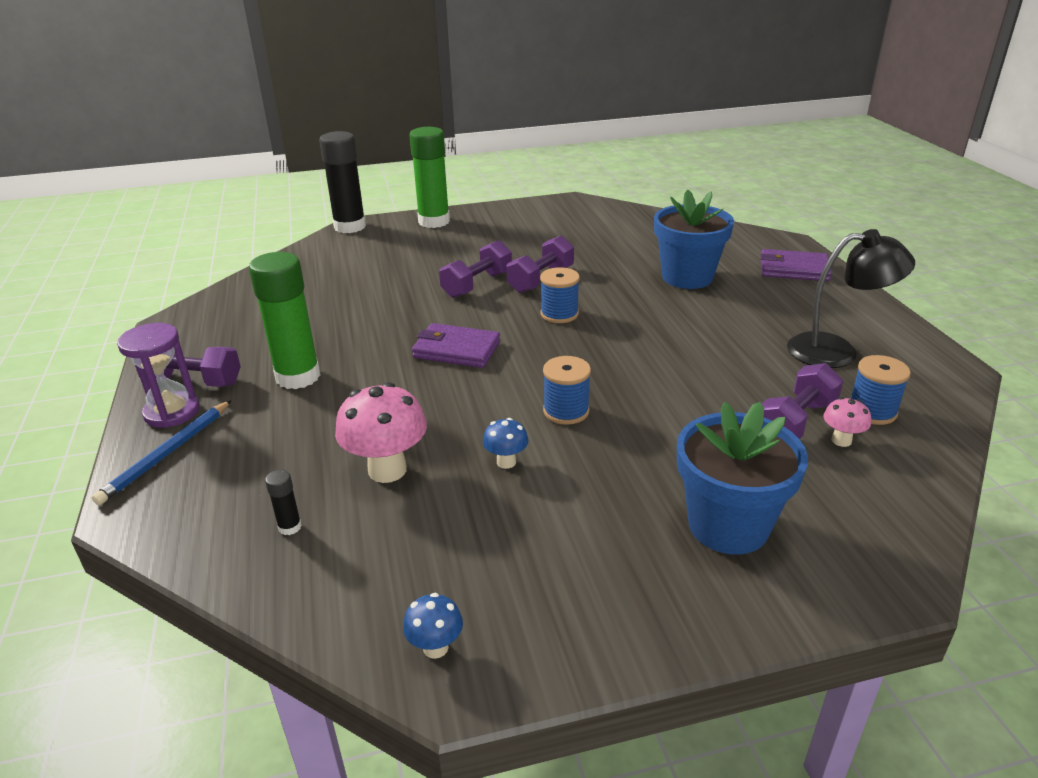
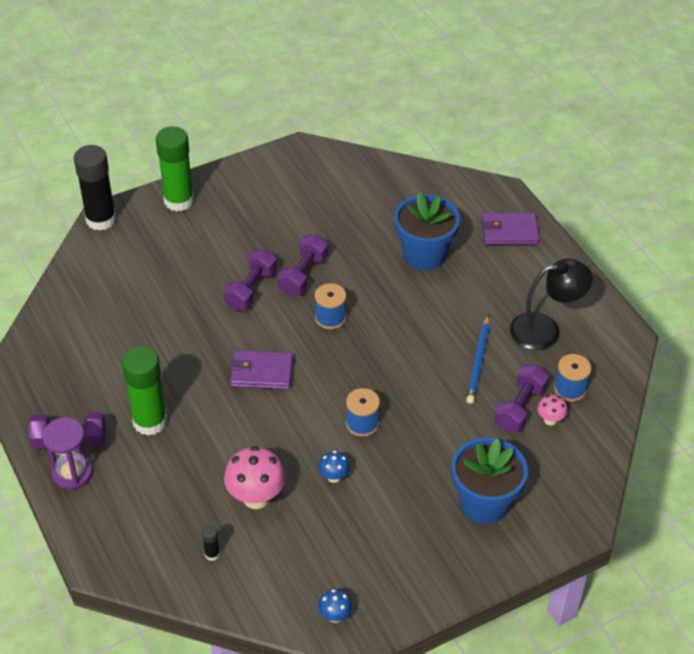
camera: 15 degrees left, 15 degrees up
(167, 454) = (93, 511): blue pencil -> blue pencil (478, 361)

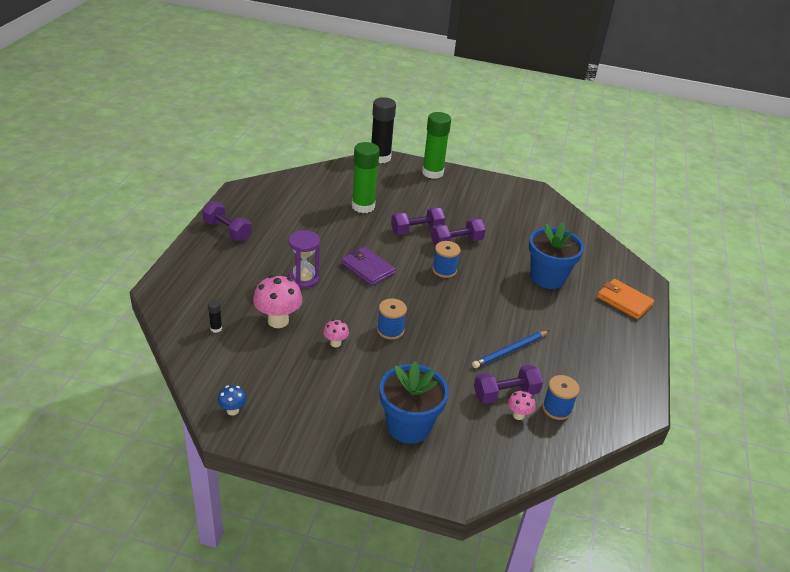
camera: 40 degrees right, 10 degrees down
(72, 473) = (207, 244): purple hourglass -> purple hourglass (304, 279)
(150, 421) = (277, 250): green glue stick -> green glue stick (363, 206)
(334, 477) = (335, 343): blue mushroom -> pink mushroom
(509, 231) = (624, 301): purple wallet -> orange wallet
(545, 330) = (582, 365): black lamp -> none

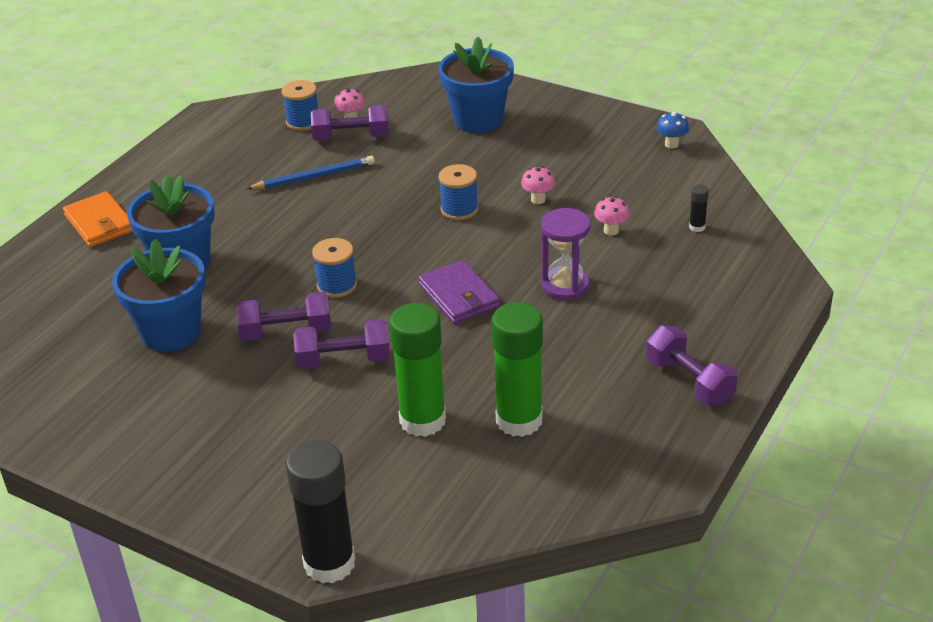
camera: 160 degrees left, 0 degrees up
(278, 321) = (611, 231): pink mushroom -> pink mushroom, size x0.52
(432, 173) = (232, 504): green glue stick -> green glue stick (519, 420)
(519, 238) = (171, 332): none -> blue flower pot

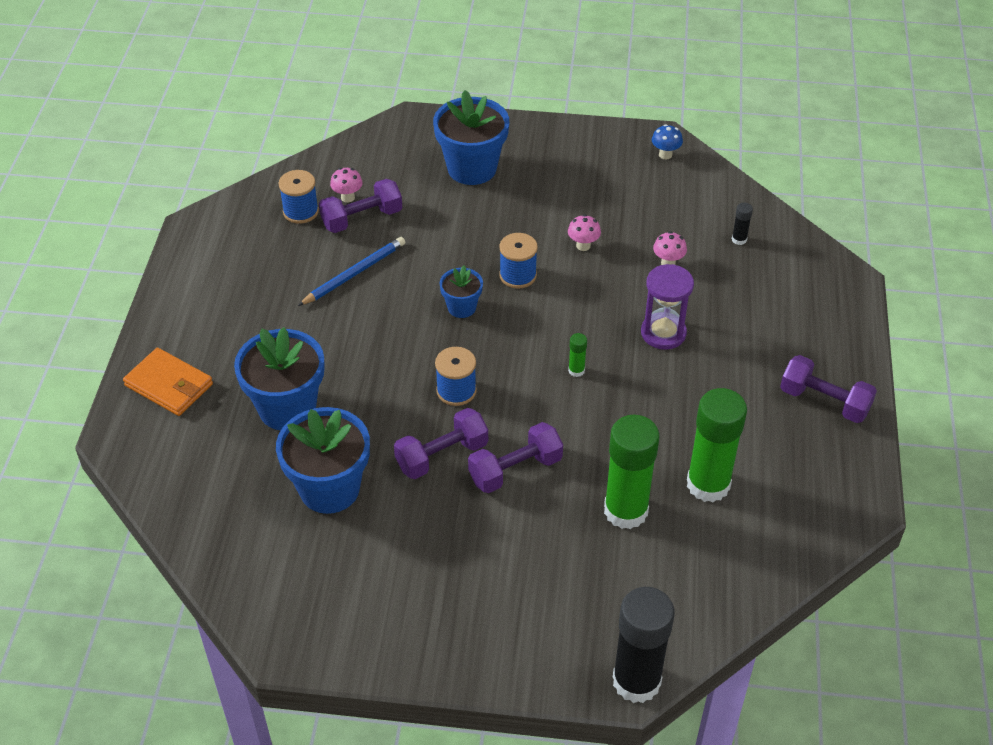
camera: 25 degrees left, 10 degrees up
(389, 223) = (461, 307): none -> blue flower pot
(459, 296) = (576, 370): purple wallet -> green glue stick

